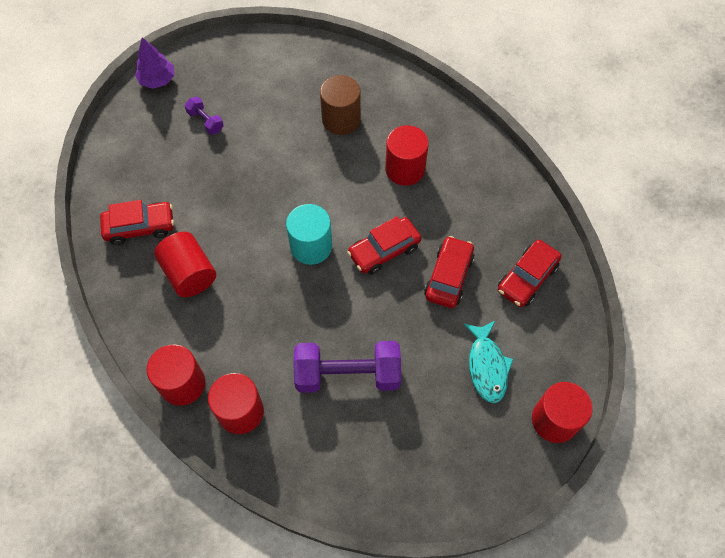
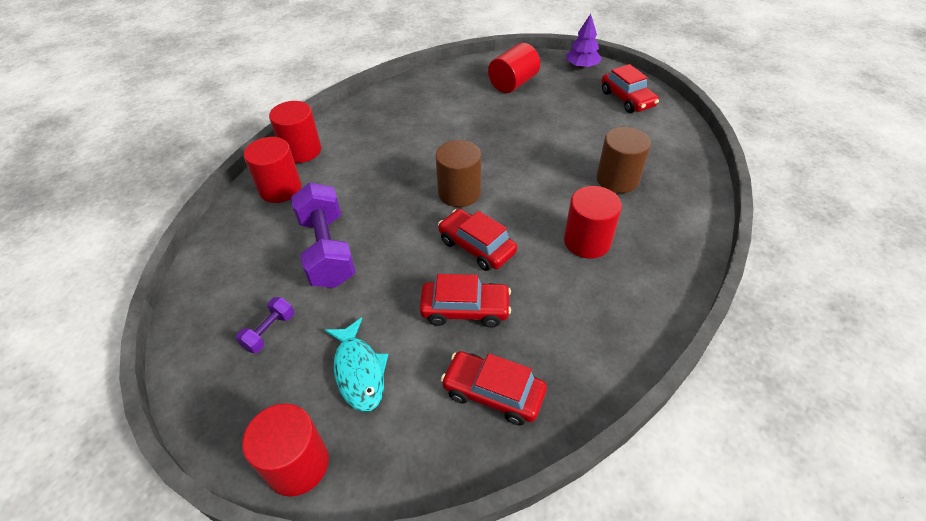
camera: 75 degrees right, 15 degrees down
(140, 227) = (437, 94): red car -> red car (627, 99)
(189, 274) = (403, 129): red cylinder -> red cylinder (513, 83)
(206, 121) = (558, 100): purple dumbbell -> purple dumbbell (269, 332)
(311, 246) = (459, 193): turquoise cylinder -> brown cylinder
(487, 366) = (359, 371): turquoise fish -> turquoise fish turned 90 degrees counterclockwise

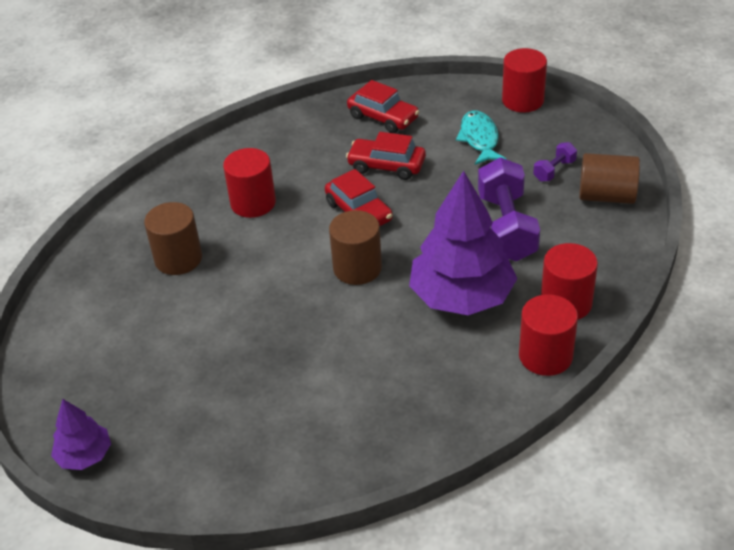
camera: 165 degrees left, 5 degrees down
(217, 303) = (606, 196): none -> brown cylinder
(366, 182) = (462, 296): none -> purple tree
(513, 83) = (213, 435): red cylinder -> none
(627, 99) = (73, 373): red car -> none

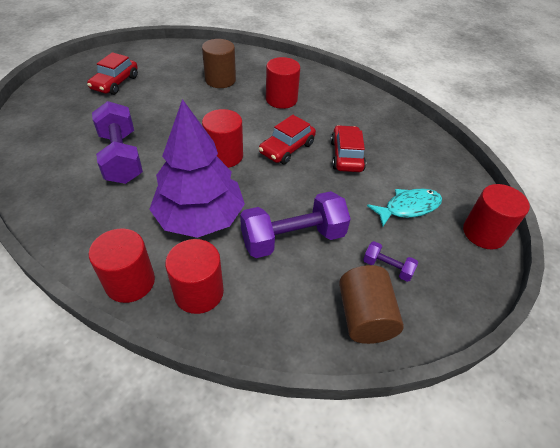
camera: 70 degrees right, 5 degrees up
(84, 455) = (60, 77): purple tree -> none
(331, 368) = (121, 157): none -> purple dumbbell
(357, 268) = (224, 156): brown cylinder -> red cylinder
(383, 117) = (406, 146): red car -> red car (115, 83)

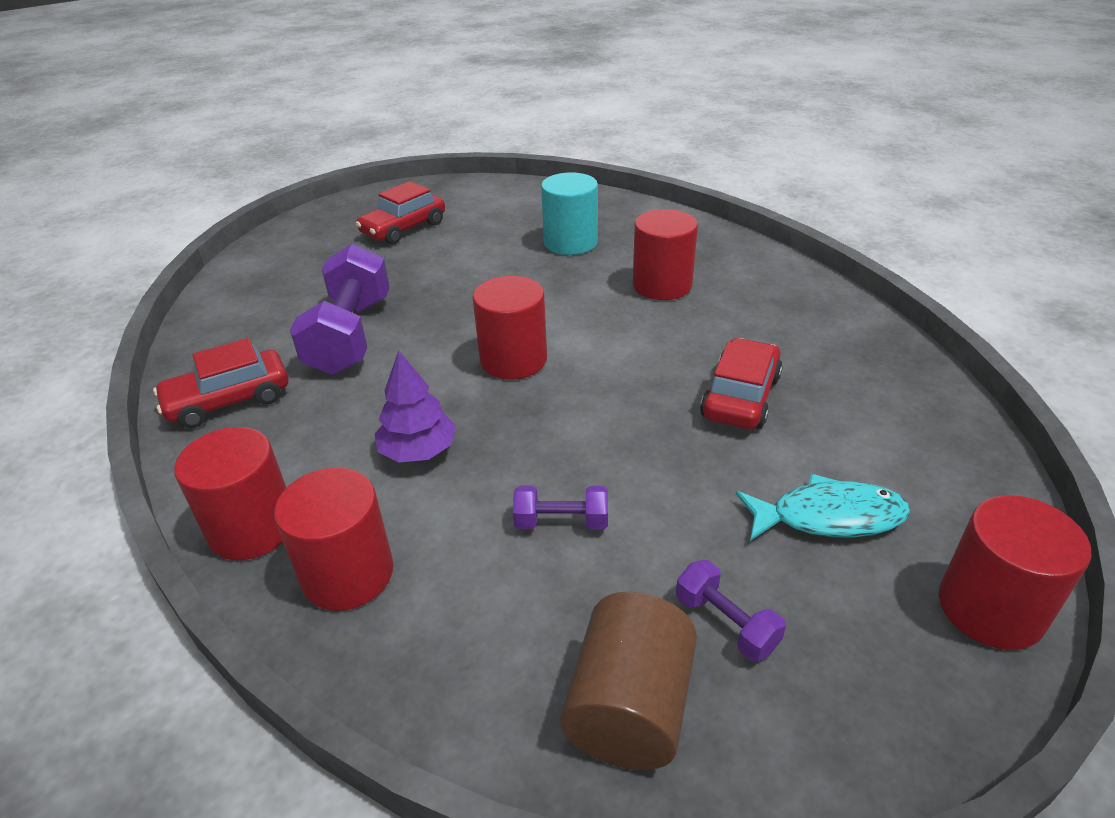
camera: 25 degrees right, 10 degrees down
(200, 218) = (418, 451): purple tree -> purple tree, size x0.50
(220, 80) = (570, 242): brown cylinder -> turquoise cylinder
(287, 148) = (631, 366): red car -> red car (229, 400)
(293, 238) = (561, 522): purple dumbbell -> purple dumbbell, size x0.47

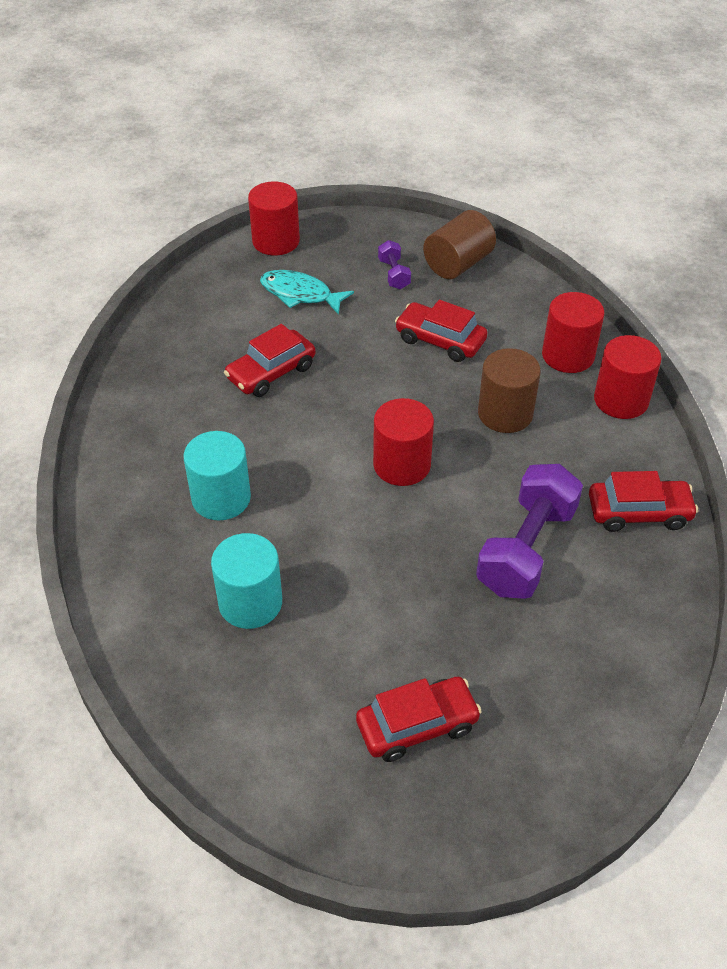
camera: 155 degrees left, 10 degrees up
(418, 451) = (505, 413): purple tree -> brown cylinder
(561, 522) = (440, 340): purple dumbbell -> red car
(662, 285) = (221, 498): red cylinder -> turquoise cylinder

